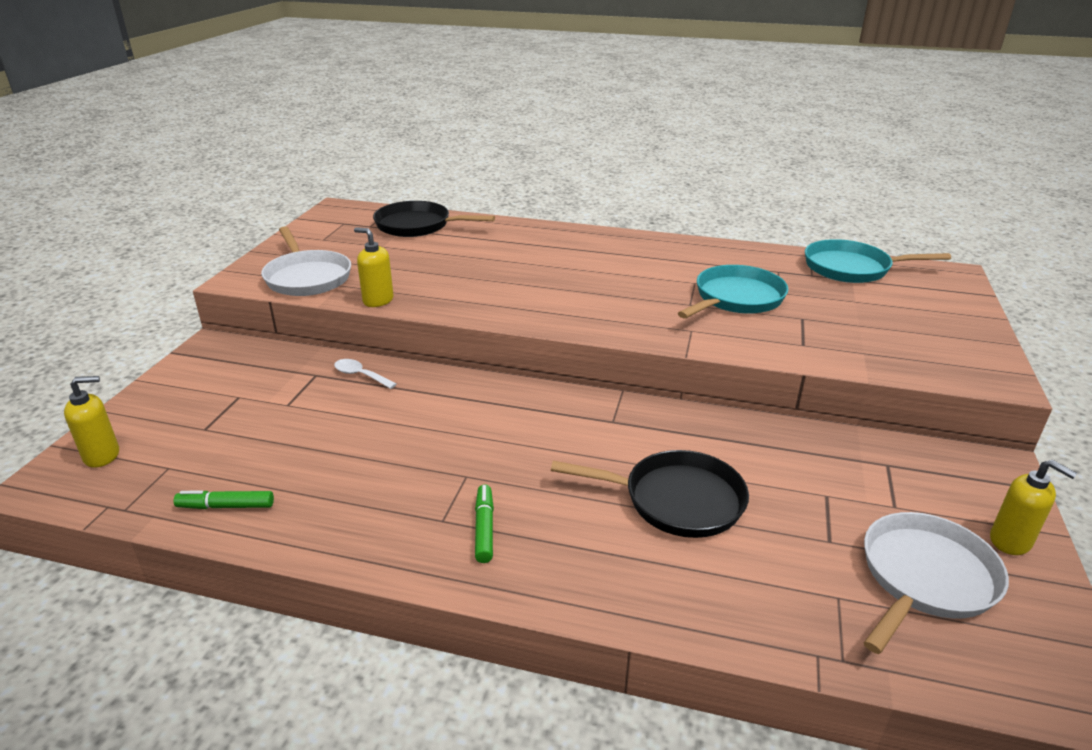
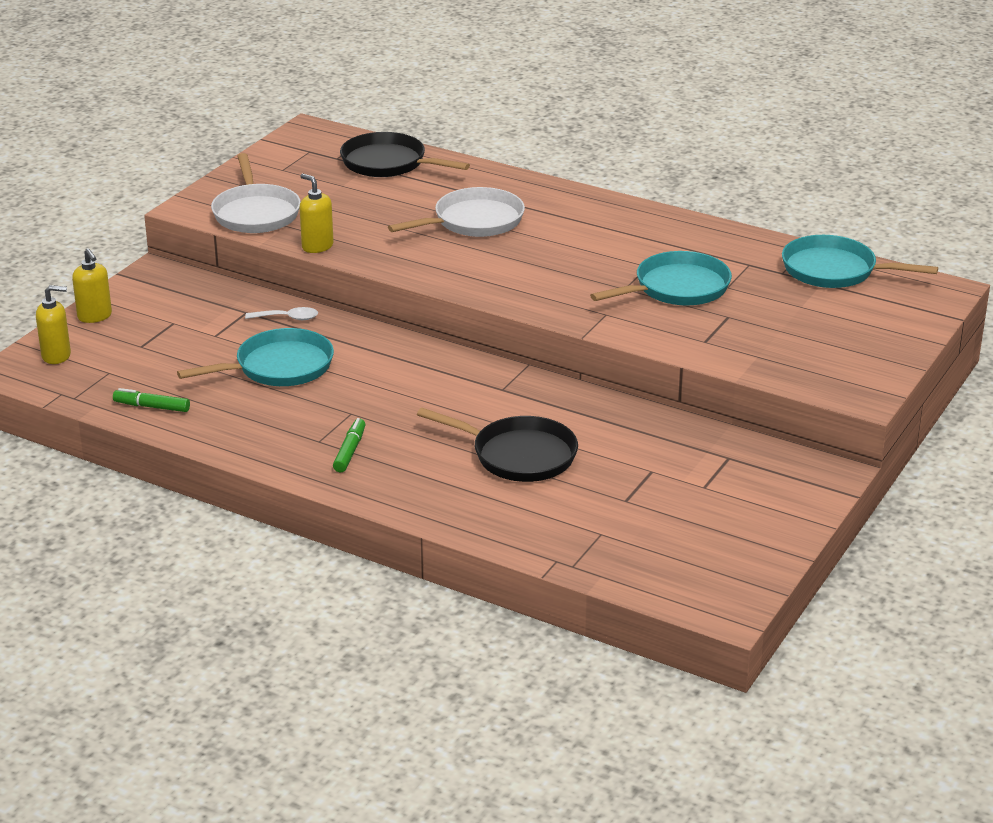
camera: 15 degrees right, 0 degrees up
(360, 375) = (287, 318): white spoon -> white spoon turned 135 degrees clockwise
(367, 431) = (279, 367): none -> turquoise pan
(925, 578) = (681, 534): white pan -> white pan (474, 221)
(1010, 541) = (779, 523): yellow soap dispenser -> yellow soap dispenser (95, 316)

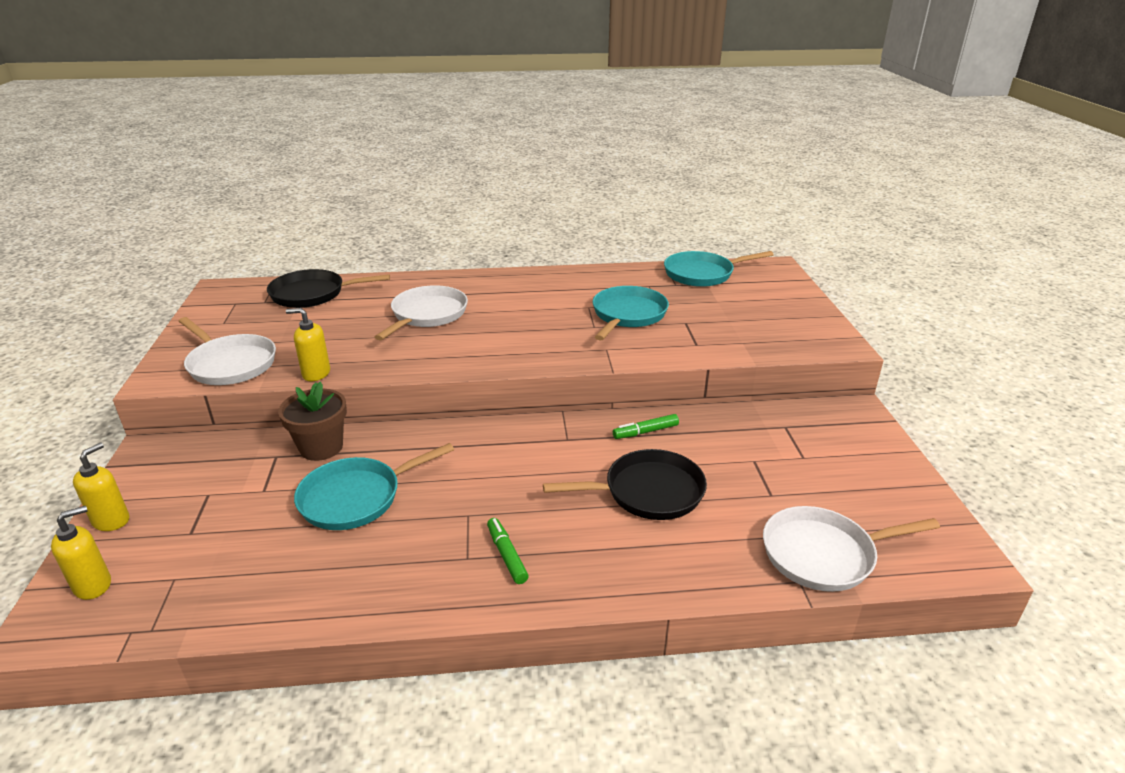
camera: 35 degrees left, 0 degrees up
(95, 316) = (111, 521): yellow soap dispenser -> yellow soap dispenser turned 90 degrees counterclockwise
(152, 407) = (256, 599): green marker -> green marker (645, 432)
(279, 367) = (356, 497): turquoise pan -> turquoise pan turned 150 degrees counterclockwise
(287, 318) = (321, 447): white spoon -> brown flower pot
(605, 554) = (824, 554): none -> white pan

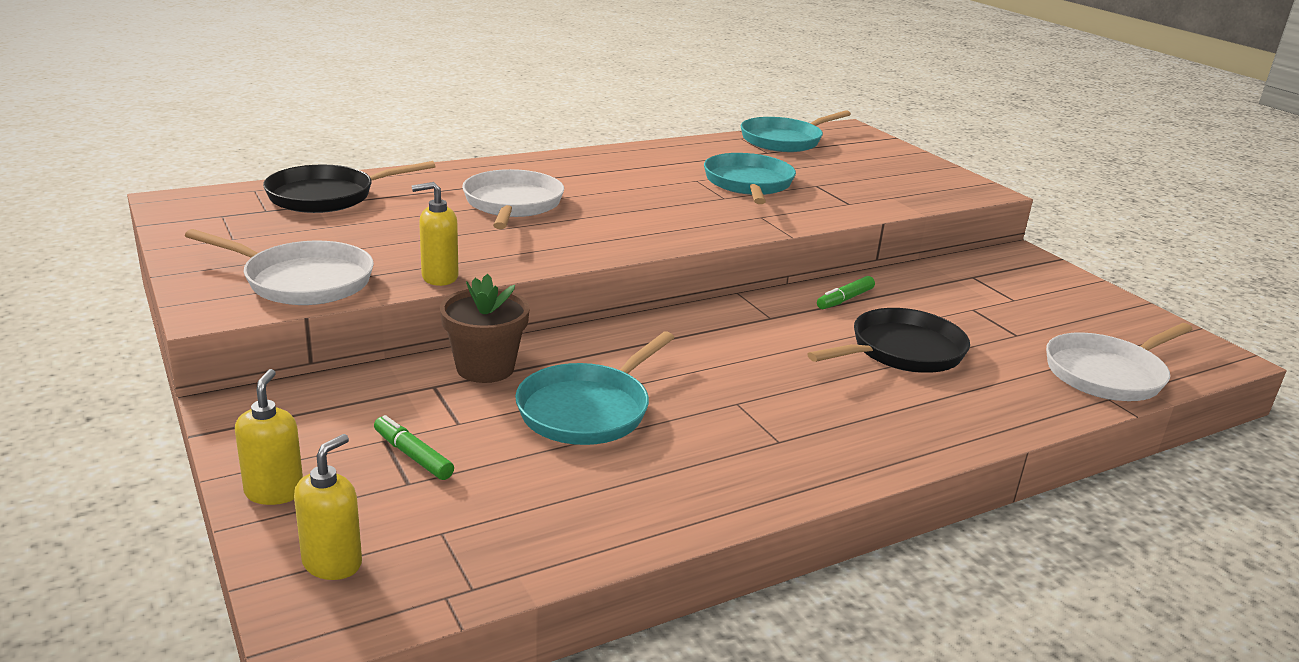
camera: 25 degrees left, 5 degrees down
(507, 555) = (818, 430): green marker -> green marker (413, 455)

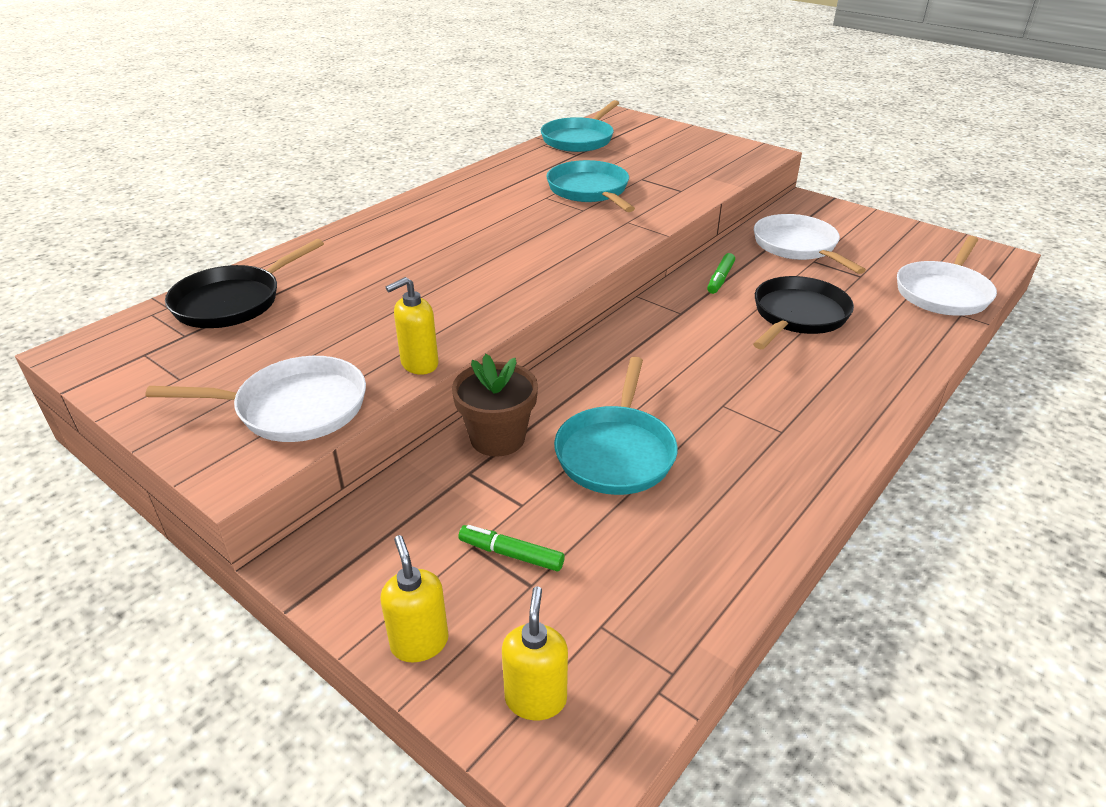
camera: 20 degrees left, 10 degrees up
(512, 204) = (414, 264): white pan -> white pan (798, 246)

